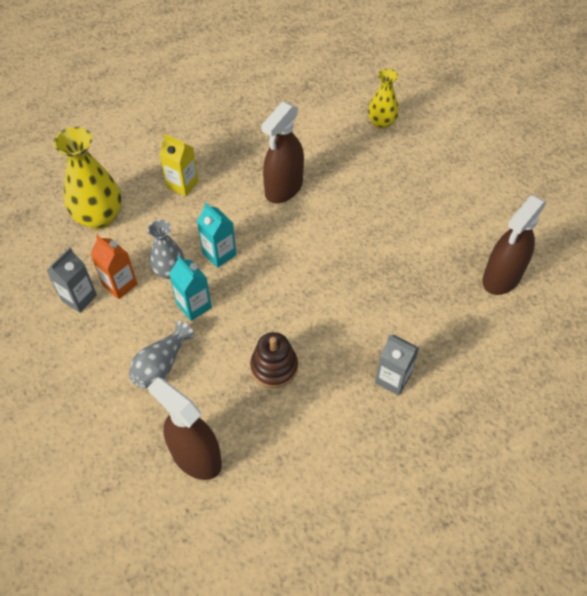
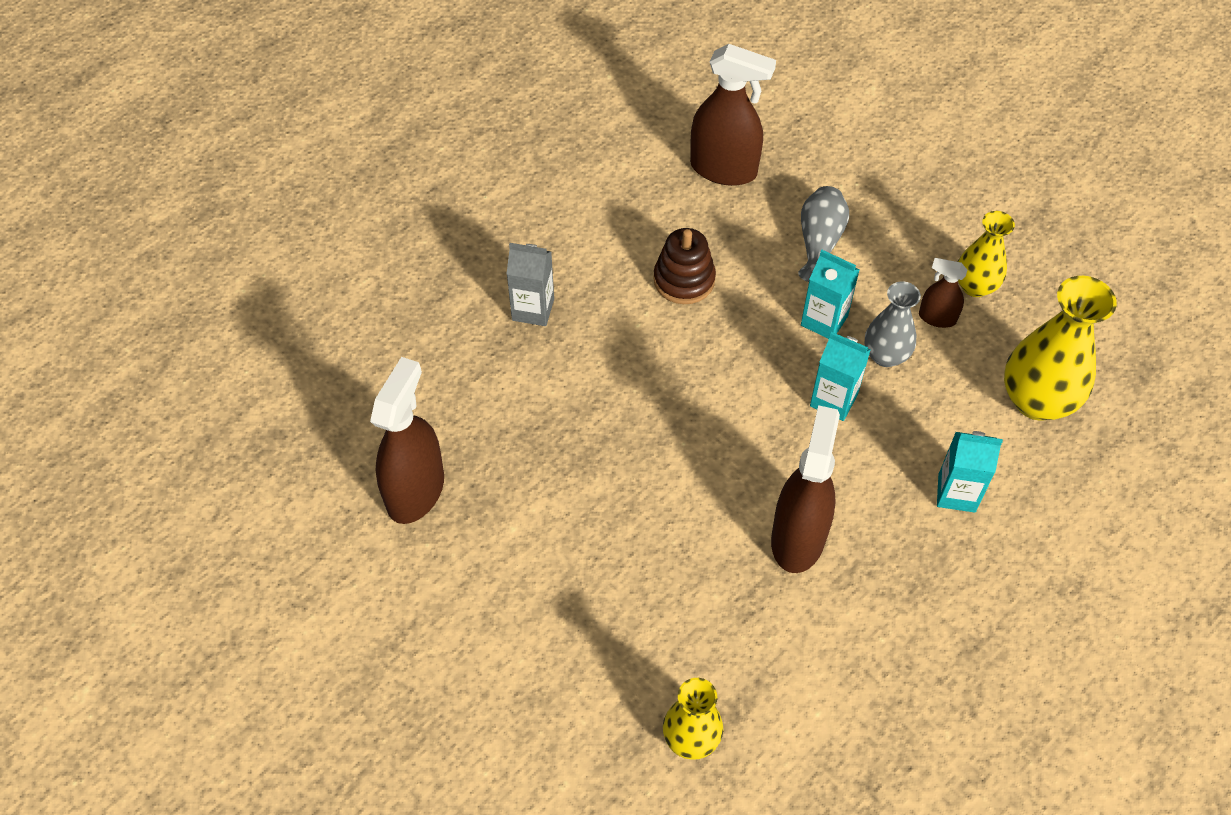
camera: 160 degrees right, 0 degrees up
(79, 298) = (975, 286): grey carton -> yellow vase
(120, 284) = (937, 318): orange carton -> brown spray bottle
(182, 184) = (956, 493): yellow carton -> turquoise carton

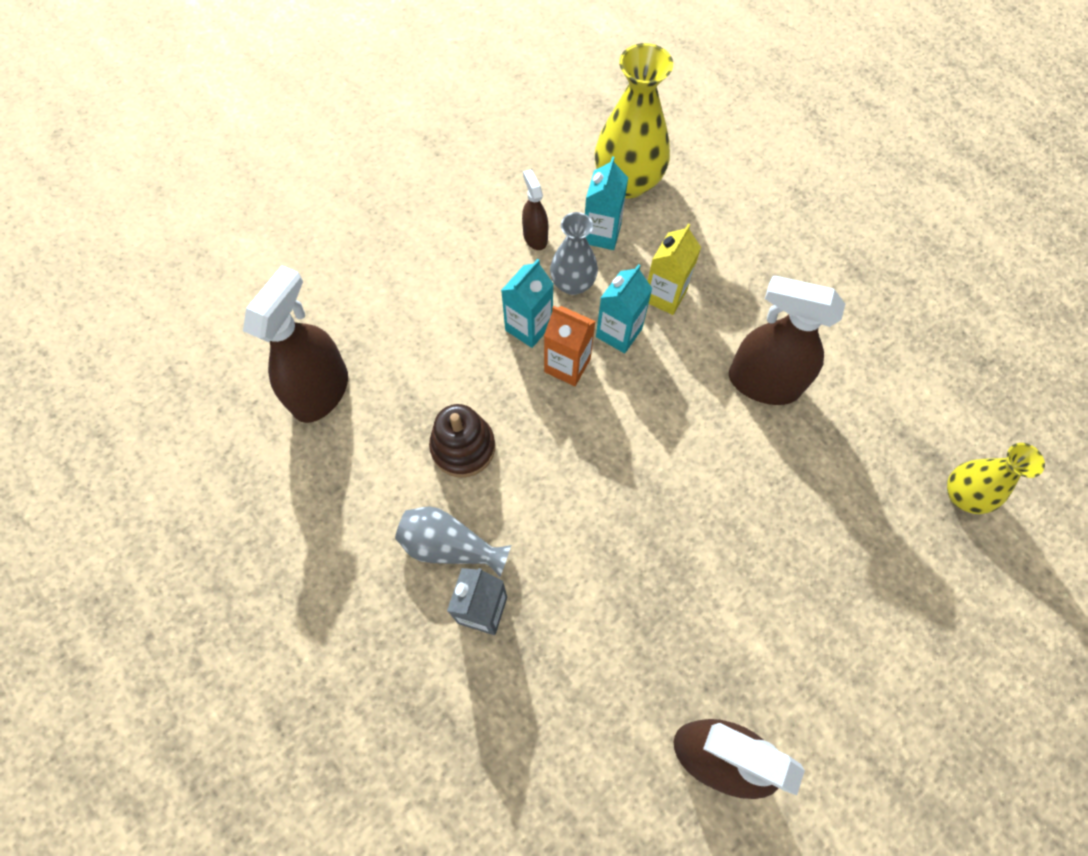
camera: 85 degrees left, 10 degrees up
(786, 356) = (567, 365): none -> orange carton
(819, 242) = (434, 317): grey vase -> grey vase (449, 546)
(890, 441) = (665, 295): none -> yellow carton
(937, 318) = (535, 237): brown spray bottle -> brown spray bottle turned 135 degrees clockwise
(956, 493) = (717, 255): turquoise carton -> turquoise carton (601, 234)
(975, 286) = (503, 202): yellow vase -> none

